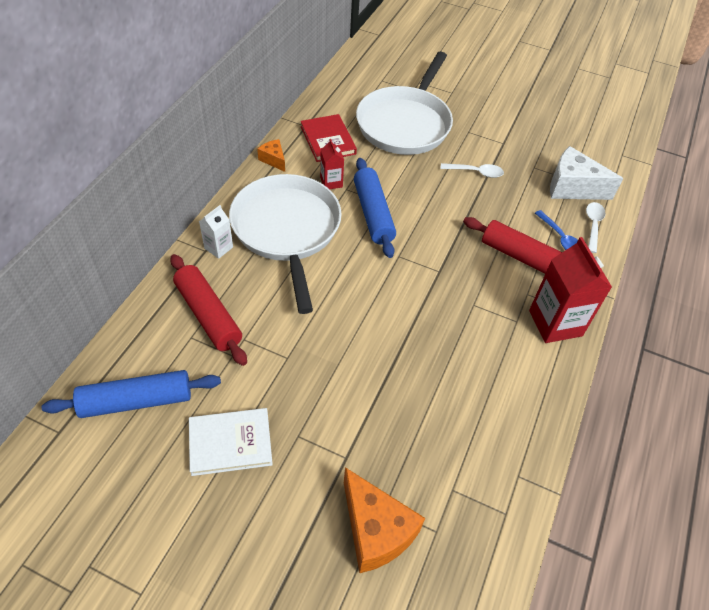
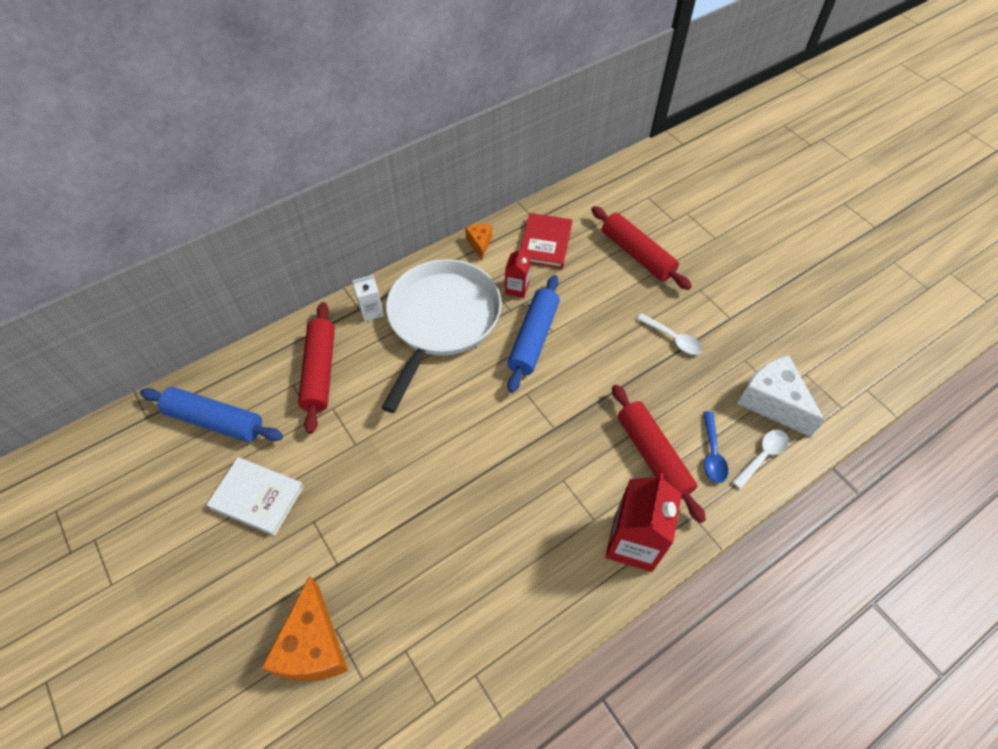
camera: 35 degrees right, 5 degrees up
(405, 124) = (637, 254): white pan -> red rolling pin

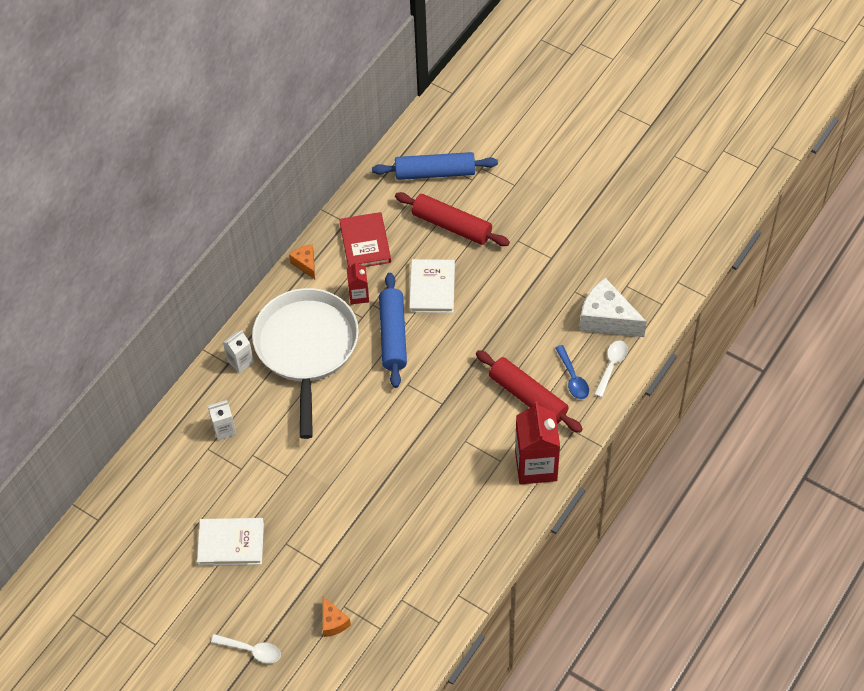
camera: 20 degrees left, 0 degrees up
(215, 421) = (159, 501): blue rolling pin -> blue rolling pin (435, 173)
(313, 645) = (333, 622): orange cheese -> orange cheese, size x0.52
(319, 371) = (224, 429): red rolling pin -> white carton
(593, 306) = (432, 288): none -> white book
(673, 339) = (510, 293): white spoon -> white spoon (251, 650)

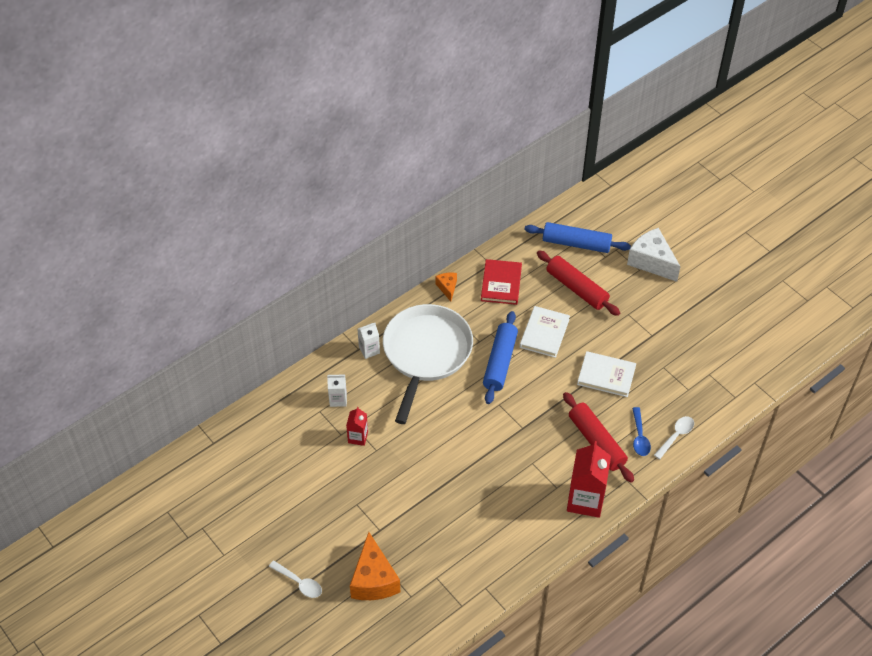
camera: 15 degrees right, 5 degrees down
(231, 543) = (312, 491): white book -> white book (606, 376)
(333, 622) = (373, 579): orange cheese -> orange cheese, size x1.93
(359, 295) = (482, 323): red carton -> red carton (358, 437)
(607, 319) = (684, 397): white cheese -> white cheese (651, 262)

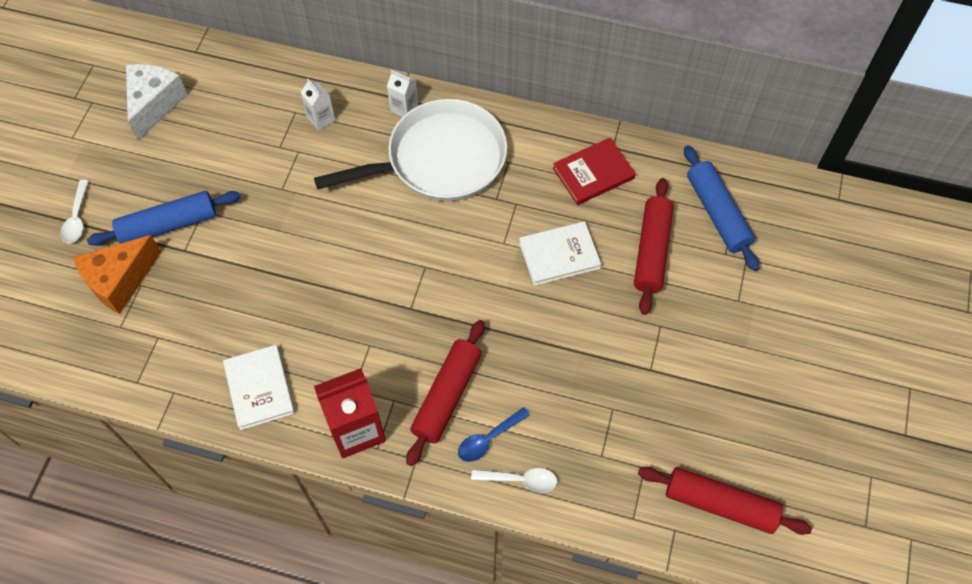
camera: 55 degrees right, 10 degrees up
(358, 437) = (286, 163): red carton -> none
(447, 288) = (544, 128): orange cheese -> none
(500, 362) = (483, 235): blue rolling pin -> blue rolling pin (168, 225)
(606, 376) = (550, 353): white book -> white book (259, 388)
(651, 262) = (762, 307): white cheese -> white cheese (154, 105)
(753, 353) = (720, 504): none -> red rolling pin

